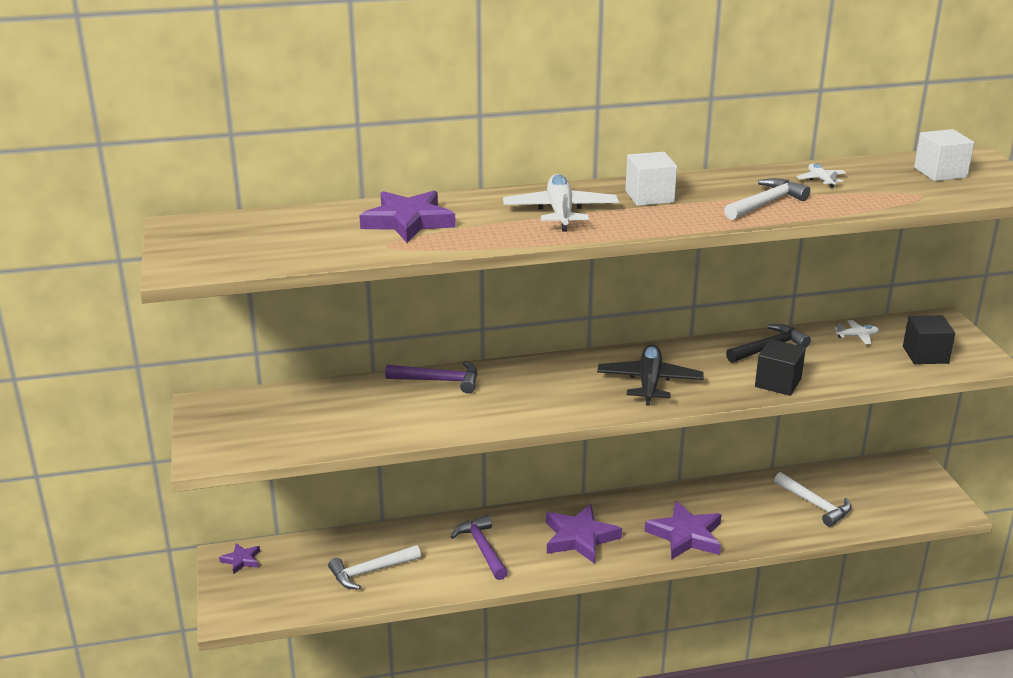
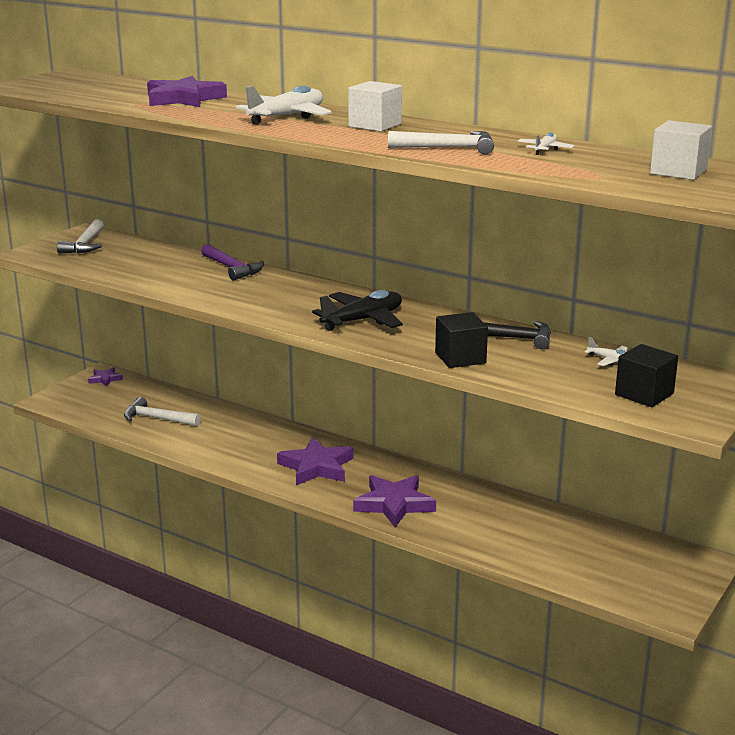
camera: 45 degrees right, 5 degrees down
(482, 548) = (243, 440): purple hammer -> none
(815, 504) = (542, 540): white hammer -> white hammer (85, 244)

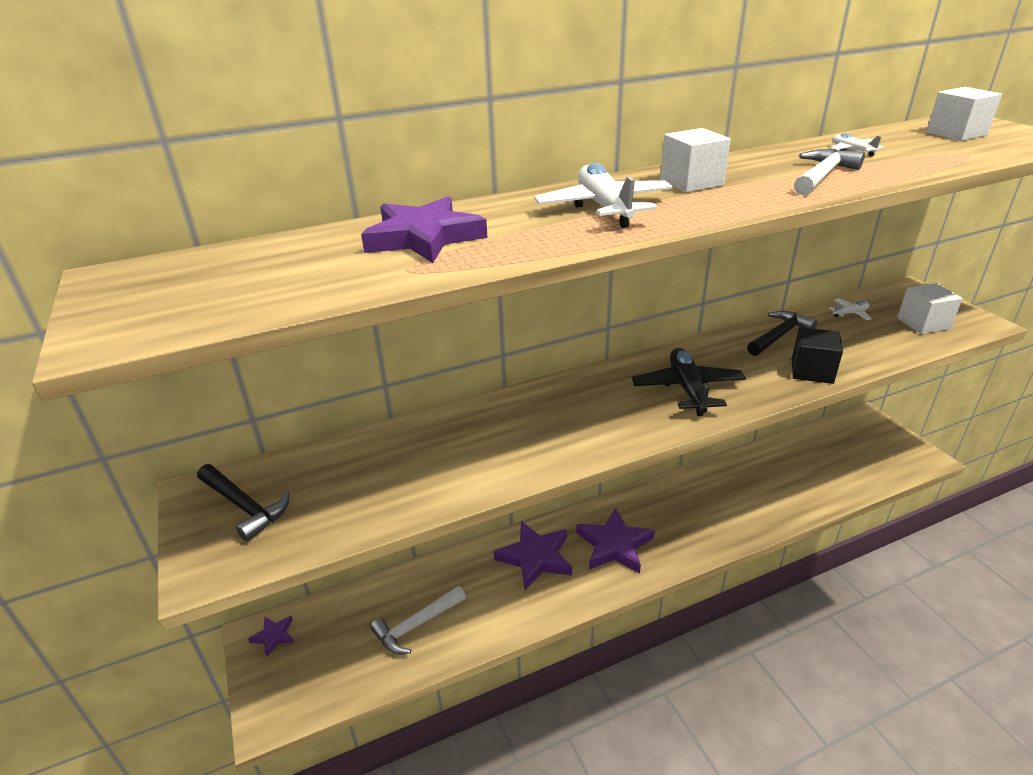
camera: 55 degrees left, 10 degrees up
(85, 244) = (244, 506): white hammer -> black hammer
(232, 268) = (467, 419): purple hammer -> none
(394, 504) = (712, 525): purple star -> purple star (535, 557)
(644, 394) = (923, 323): black cube -> white cube

